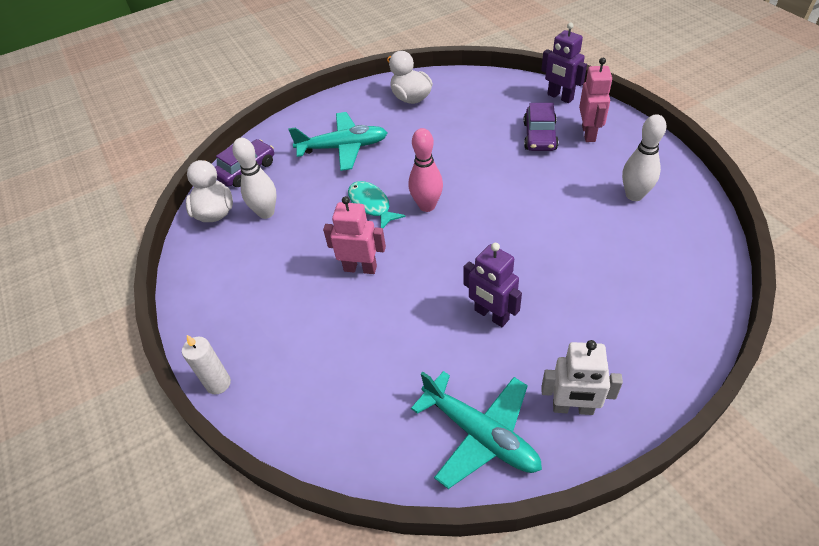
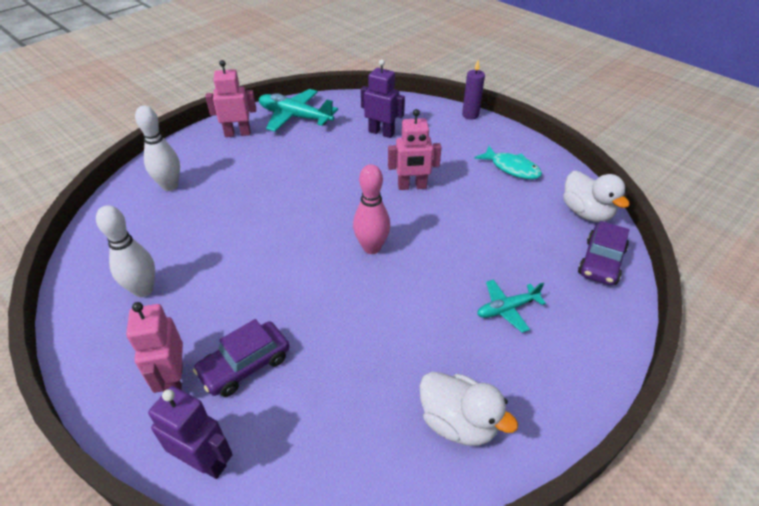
camera: 160 degrees right, 5 degrees down
(218, 383) = (470, 115): white candle -> purple candle
(266, 213) = (534, 219): white bowling pin -> white bowling pin (170, 186)
(343, 147) = (507, 309): turquoise plane -> turquoise plane, size x0.58
(371, 205) = (431, 240): turquoise fish -> turquoise fish (512, 168)
(491, 315) = (294, 170): purple robot -> purple robot (381, 132)
(540, 136) = (245, 365): purple car -> purple car turned 120 degrees counterclockwise
(573, 408) = (237, 133): white robot -> pink robot

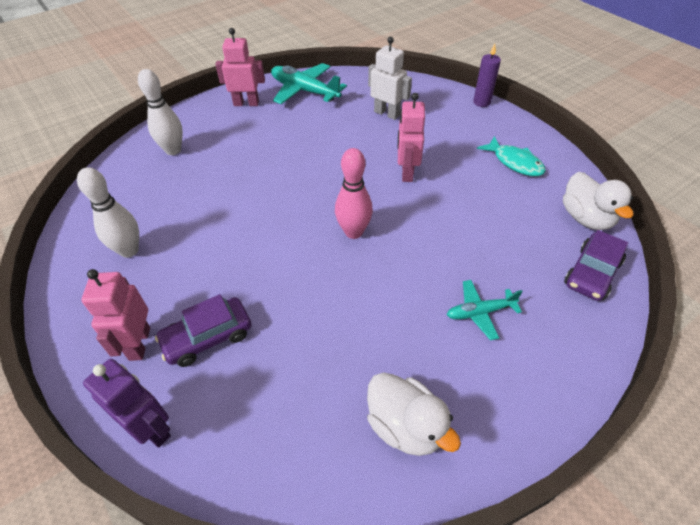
camera: 10 degrees right, 5 degrees up
(381, 132) = (387, 113): purple robot -> white robot
(412, 186) = (407, 172): pink robot -> pink robot turned 90 degrees clockwise

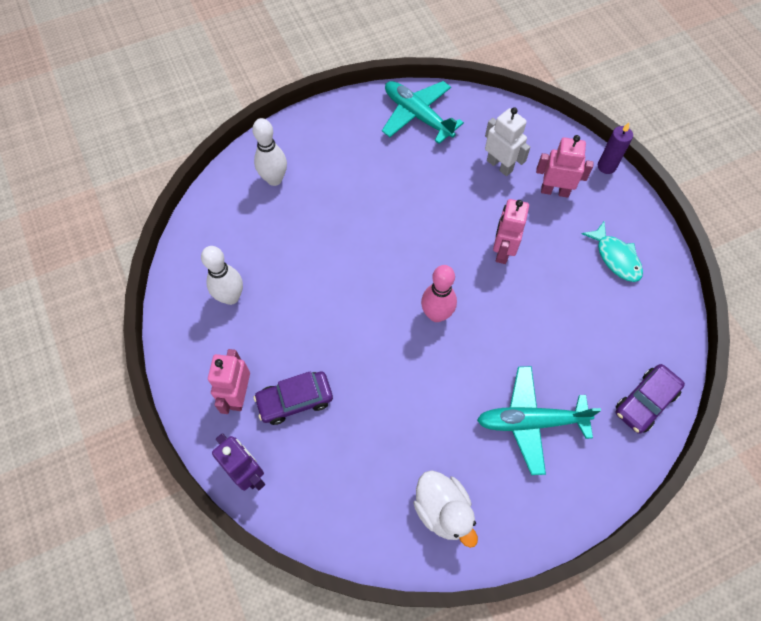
camera: 10 degrees right, 15 degrees up
(246, 103) = (353, 124): pink robot -> pink robot (555, 191)
(480, 312) = (530, 422): turquoise plane -> turquoise plane, size x1.73
(586, 218) = (663, 340): white duck -> none

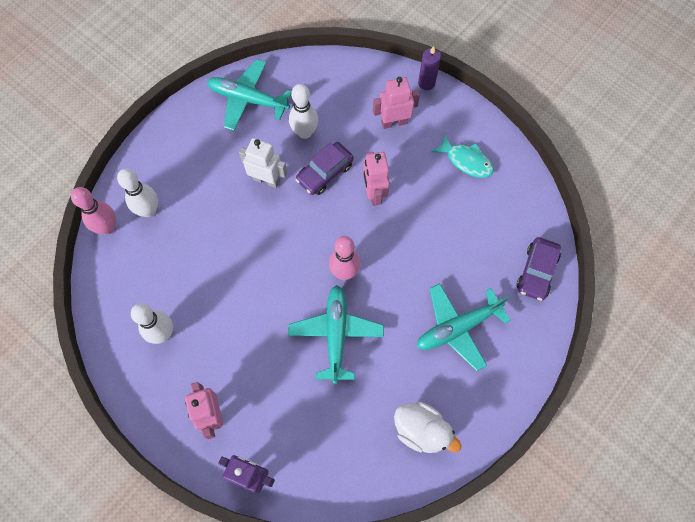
camera: 25 degrees left, 5 degrees up
(229, 179) = (107, 227): none -> pink bowling pin
(295, 400) = (262, 397): purple car -> purple car (325, 172)
(399, 372) = (336, 334): none -> turquoise plane
(459, 166) = (305, 132): none -> white bowling pin
(499, 165) = (338, 118): white robot -> white robot (266, 180)

